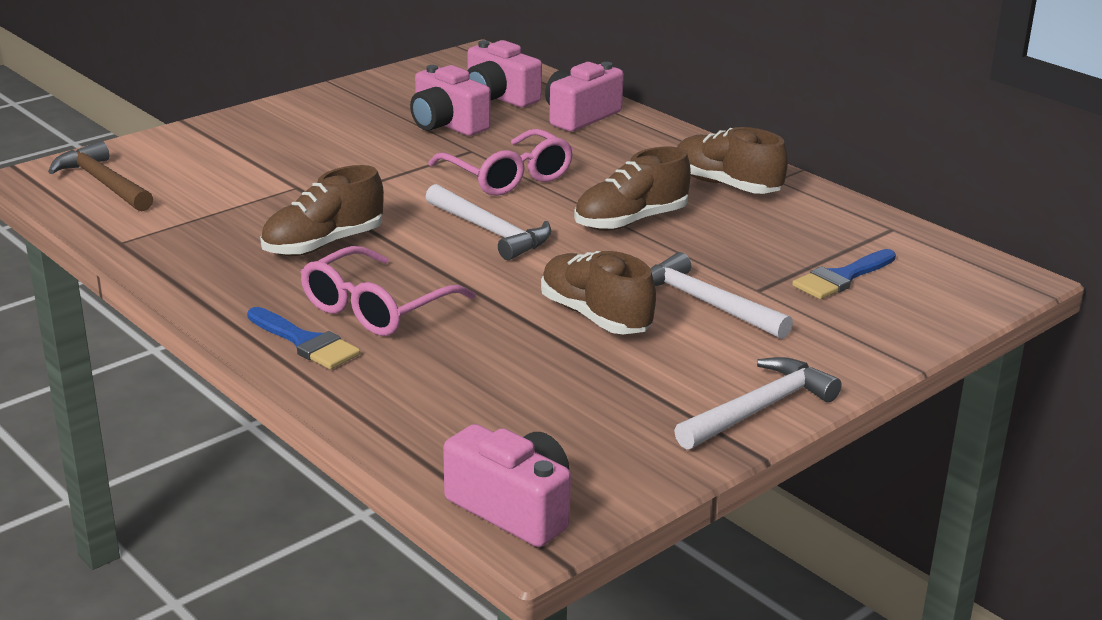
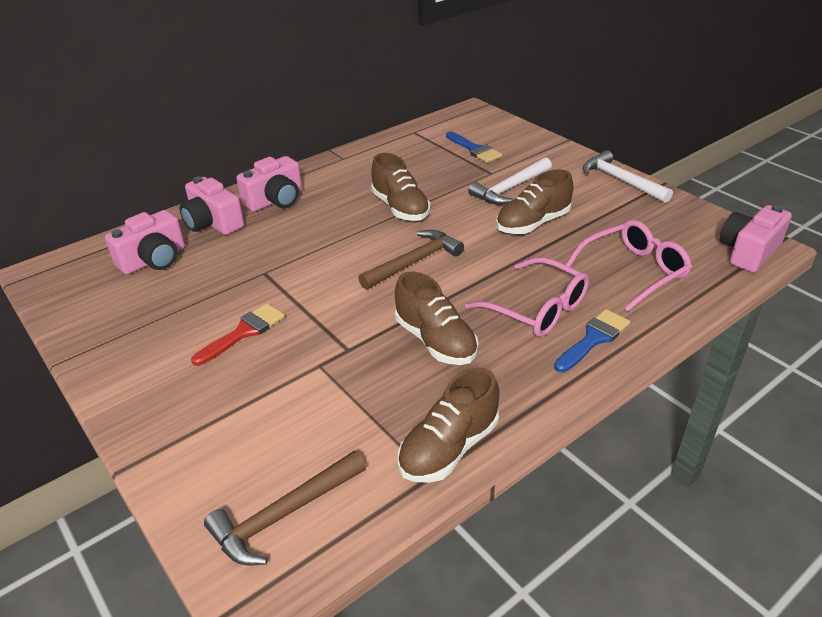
camera: 85 degrees left, 10 degrees up
(359, 149) = (244, 332): none -> red brush
(447, 124) = (204, 285): pink camera -> pink camera (275, 200)
(491, 232) = (415, 262): white hammer -> brown hammer
(508, 177) = (320, 255): pink glasses -> pink glasses (634, 271)
(726, 185) = (349, 174): brown shoe -> brown shoe (449, 448)

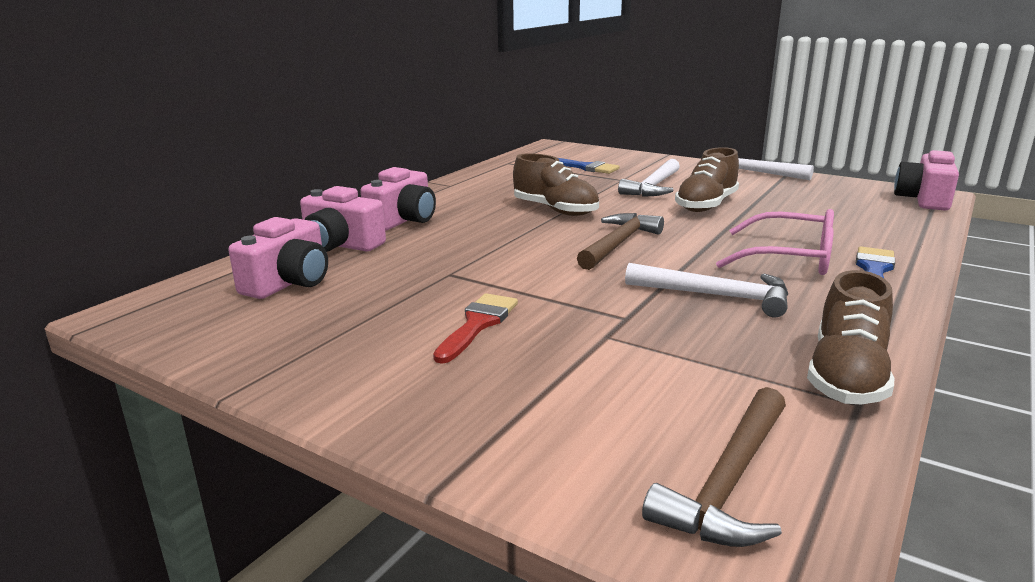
camera: 20 degrees left, 15 degrees down
(435, 341) = (717, 296): brown shoe -> white hammer
(634, 271) = (844, 223): pink glasses -> none

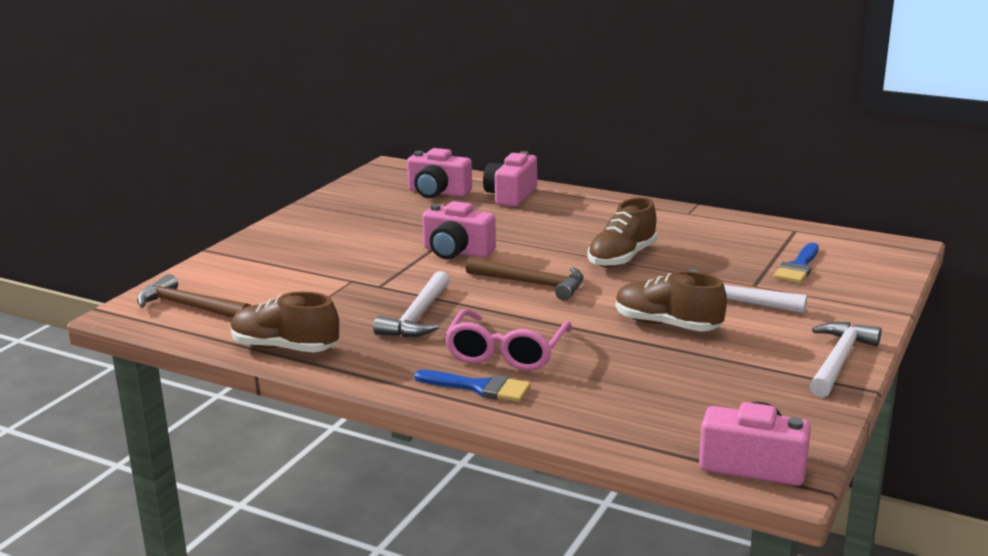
camera: 85 degrees right, 0 degrees up
(403, 220) = (573, 207): pink camera -> pink camera (456, 252)
(478, 324) = (372, 245): red brush -> none

